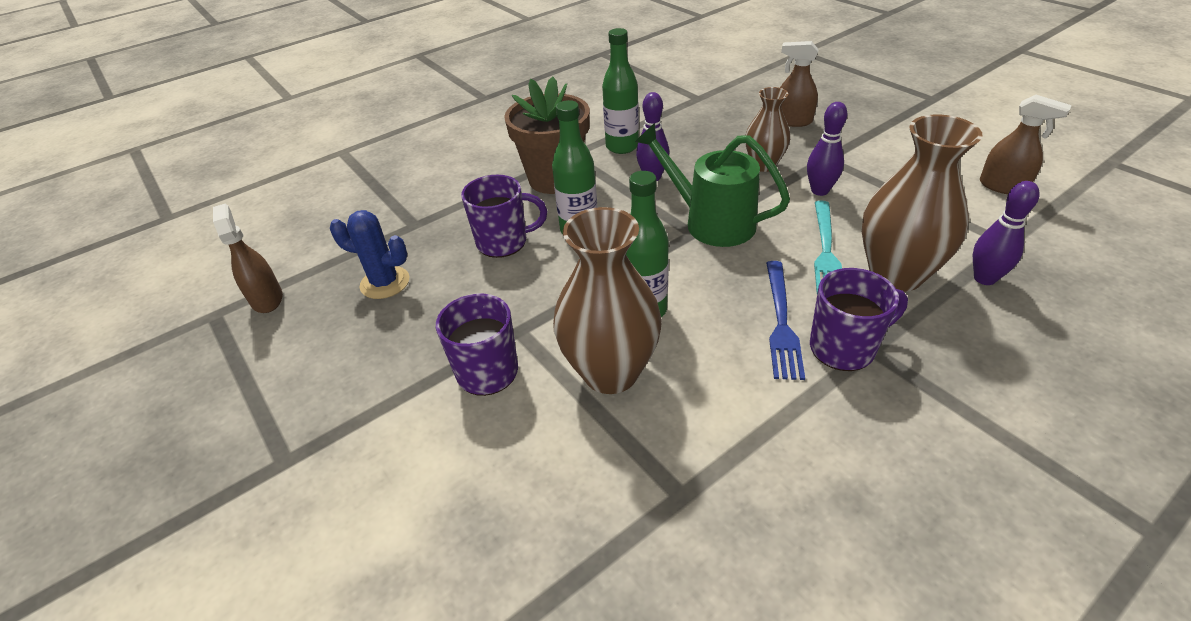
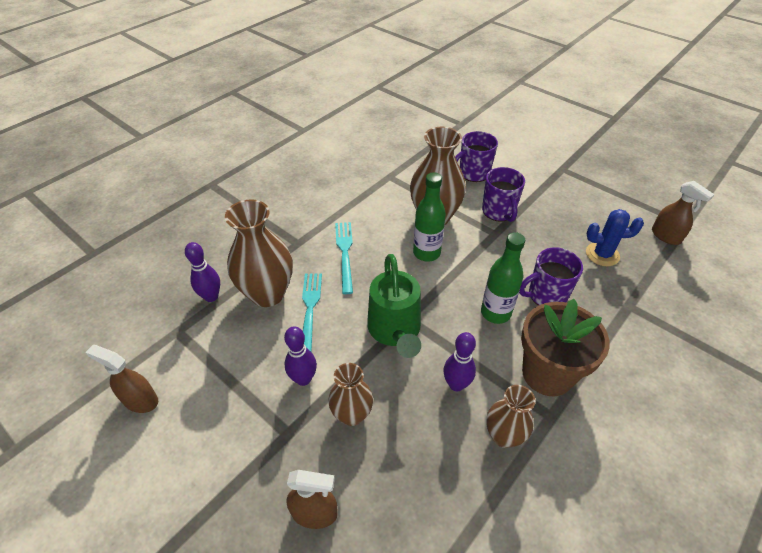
camera: 165 degrees right, 5 degrees up
(622, 147) = (503, 436): green bottle -> brown vase
(710, 222) = (395, 331): green watering can -> green watering can turned 60 degrees clockwise
(781, 322) = (345, 253): blue fork -> turquoise fork
(844, 348) = (312, 242): purple mug -> purple mug (473, 173)

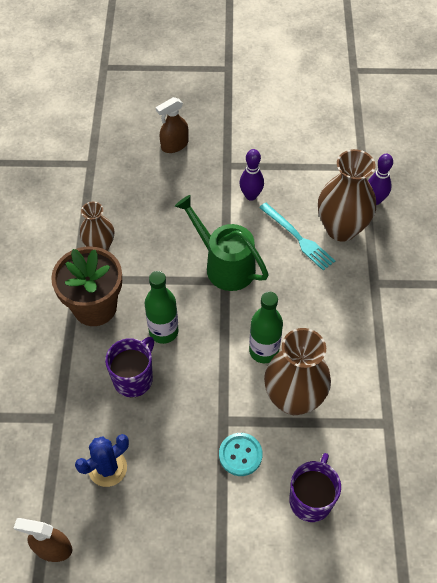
camera: 140 degrees right, 10 degrees up
(140, 400) = (327, 125): brown spray bottle -> none
(345, 253) = (327, 301): turquoise fork -> none
(352, 414) = (201, 197): brown vase -> none
(456, 384) = (152, 257): purple bowling pin -> none
(498, 212) = (240, 455): purple mug -> turquoise button

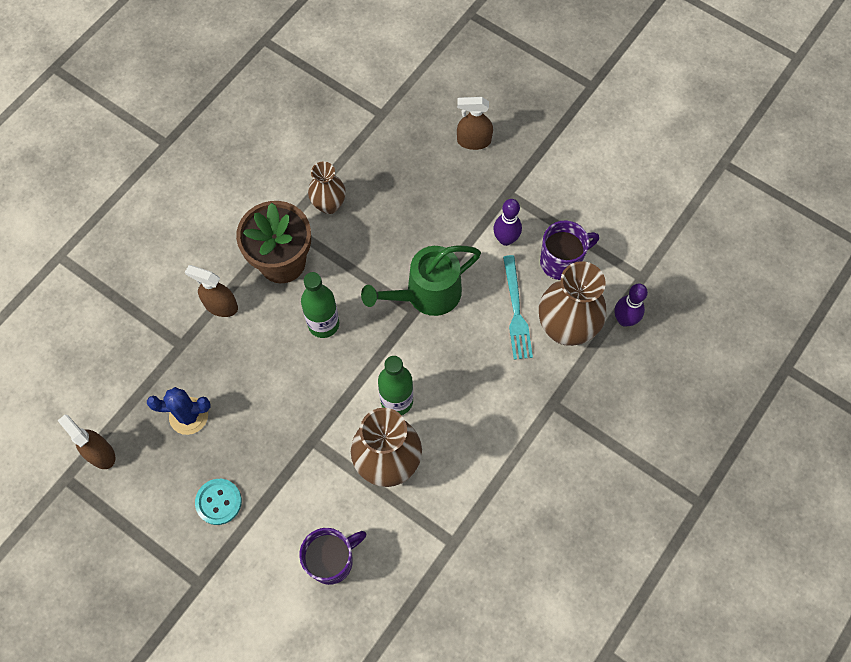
camera: 35 degrees right, 10 degrees up
(69, 368) = (220, 305): none -> brown spray bottle
(134, 378) = (267, 351): purple mug -> purple mug (561, 262)
(224, 265) = (426, 294): green watering can -> green watering can turned 105 degrees counterclockwise
(240, 455) = (303, 480): turquoise button -> turquoise button (218, 502)

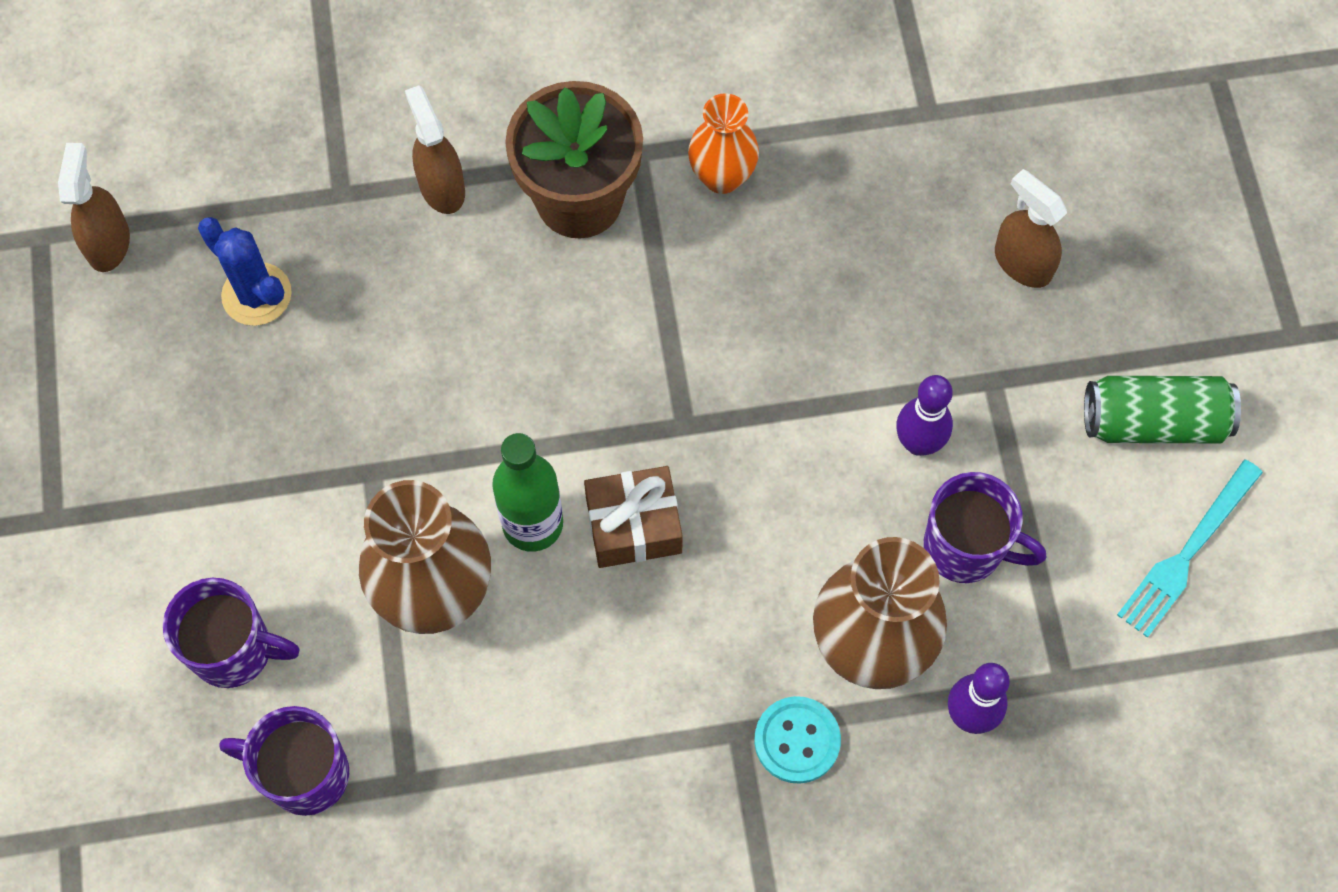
camera: 45 degrees right, 0 degrees up
(218, 502) = (179, 439): turquoise button -> turquoise button (797, 740)
(323, 324) = (546, 332): green bottle -> none
(329, 205) = (722, 176): brown vase -> orange vase
(411, 579) = (305, 774): none -> purple mug
(426, 294) = (724, 418): green watering can -> none
(435, 365) = (633, 525): none -> brown gift
(516, 311) = (825, 556): turquoise fork -> turquoise fork (1187, 552)
(577, 158) = (1154, 421): none -> green can

